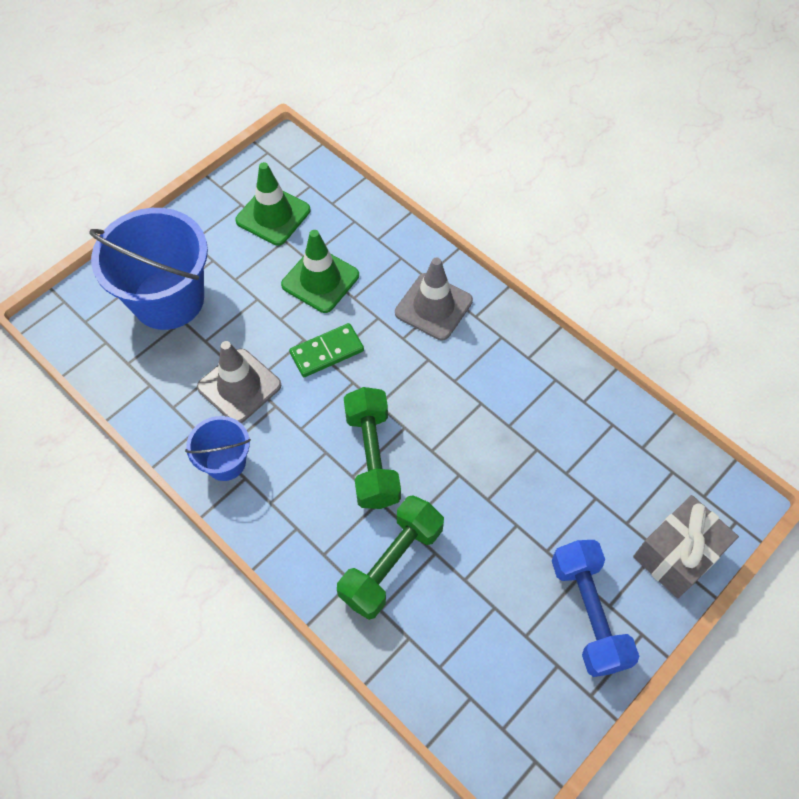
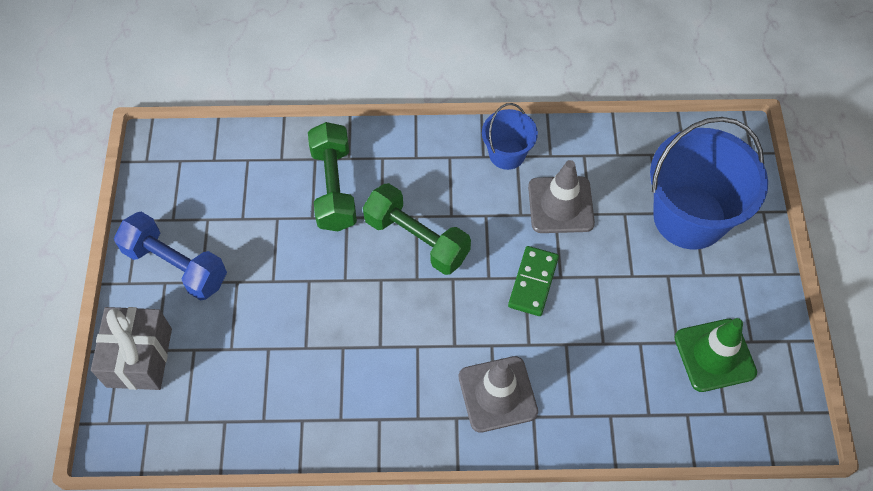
camera: 135 degrees right, 0 degrees up
(320, 280) = (608, 334): green traffic cone -> none

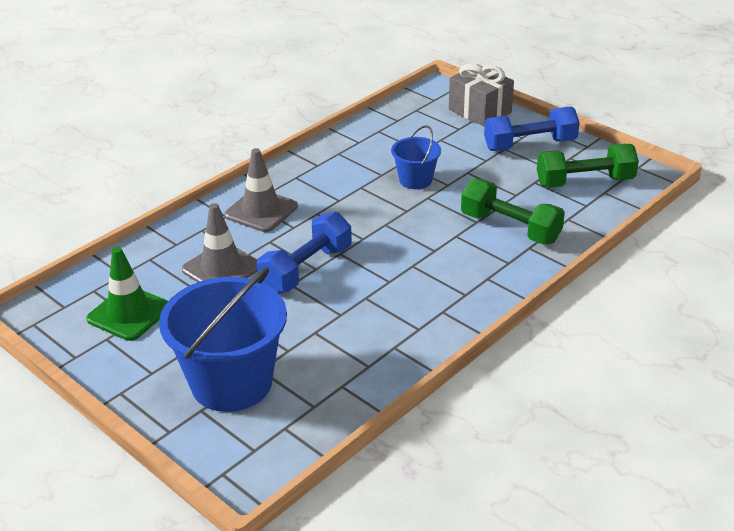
camera: 135 degrees right, 25 degrees down
(416, 239) = (415, 240): green dumbbell -> green dumbbell (584, 182)
(507, 154) = (427, 324): blue bucket -> blue bucket (415, 180)
(533, 282) = (306, 269): green domino -> blue dumbbell
(560, 205) = (344, 322): grey traffic cone -> grey traffic cone (221, 268)

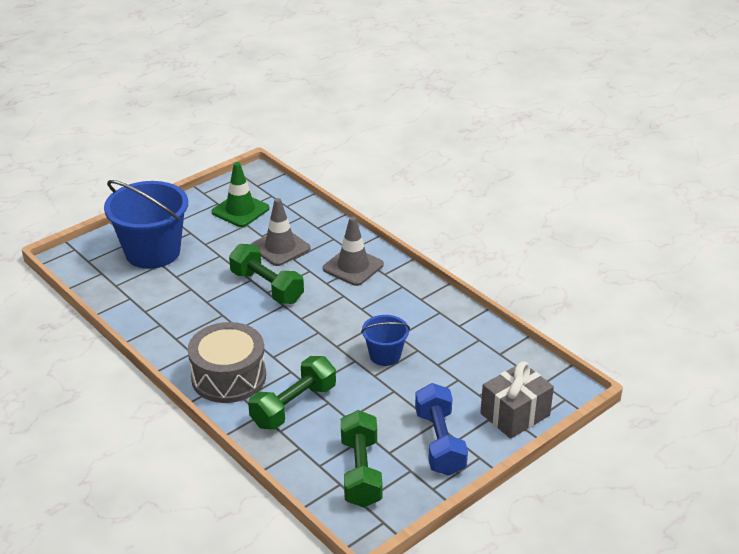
camera: 95 degrees right, 0 degrees up
(306, 269) = (267, 287): blue dumbbell -> green dumbbell
(478, 277) = (228, 377): none -> grey drum

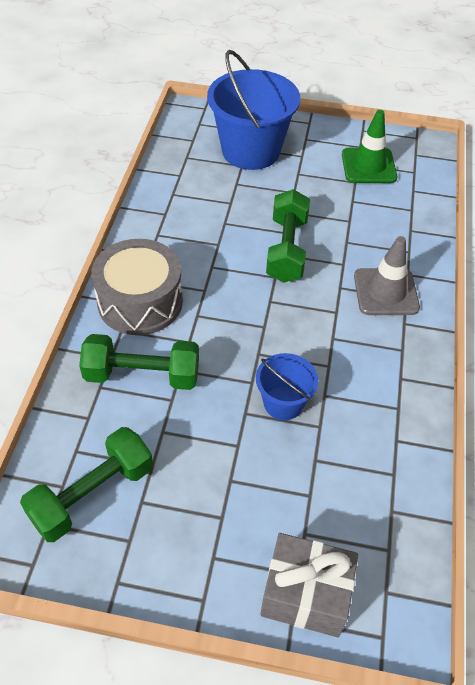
camera: 50 degrees right, 15 degrees up
(280, 248) = (350, 223): grey traffic cone -> none
(440, 442) = (194, 542): blue dumbbell -> none

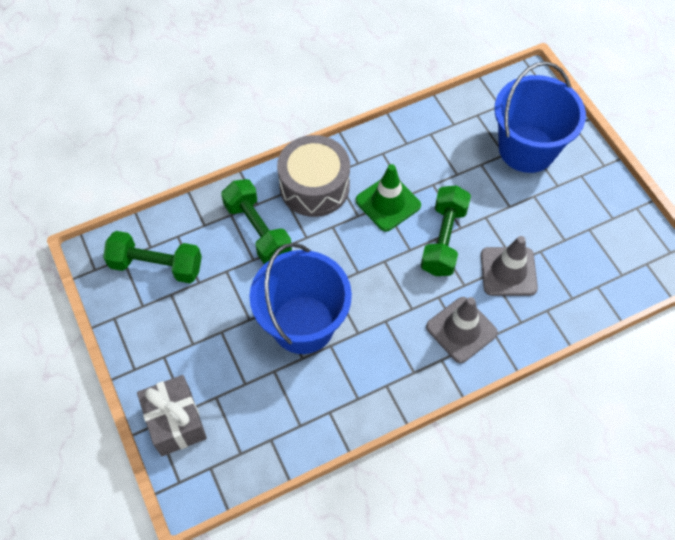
camera: 55 degrees right, 10 degrees up
(283, 403) = (303, 324): blue bucket -> blue bucket, size x1.94
(286, 249) = (443, 239): green dumbbell -> green dumbbell turned 45 degrees counterclockwise
(355, 230) = (508, 271): none -> grey traffic cone
(368, 166) = (594, 238): green traffic cone -> green traffic cone (388, 203)

